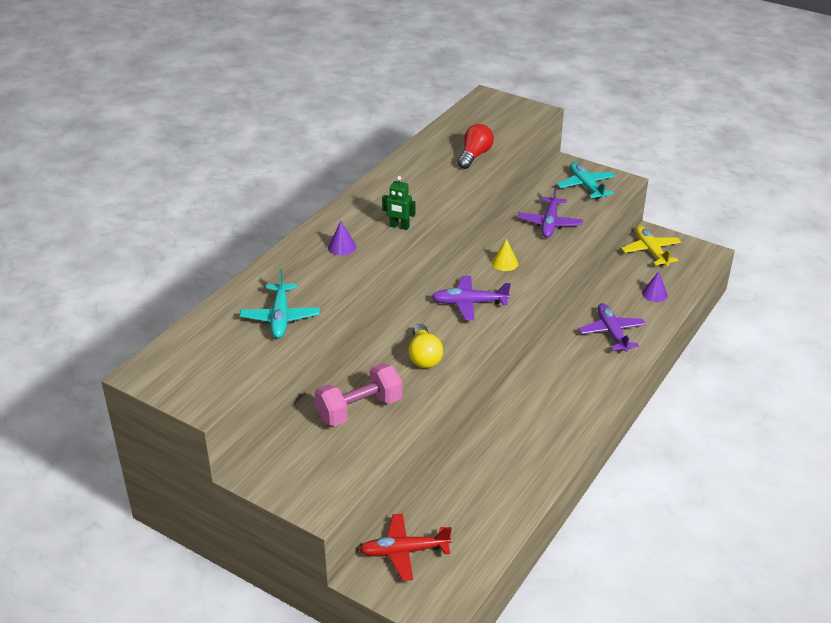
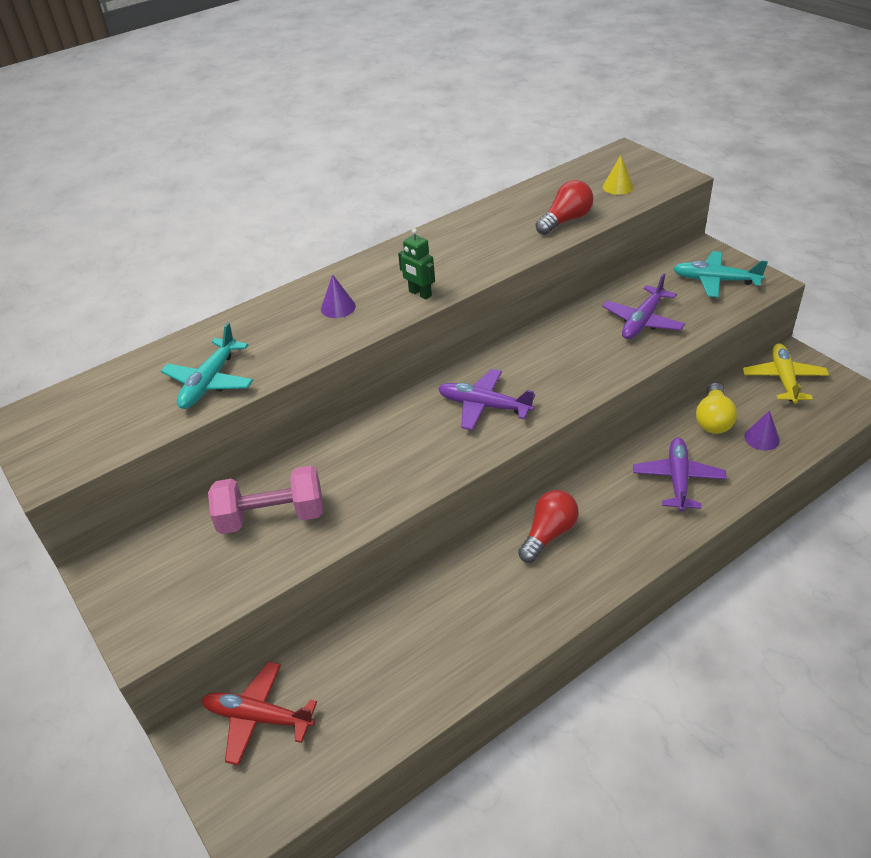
camera: 25 degrees right, 5 degrees up
(424, 356) = (389, 464): yellow light bulb -> yellow light bulb (713, 419)
(505, 263) = (557, 362): yellow cone -> yellow cone (617, 187)
(542, 388) = (548, 534): none -> red light bulb
(586, 186) = (715, 281): turquoise plane -> turquoise plane turned 75 degrees counterclockwise

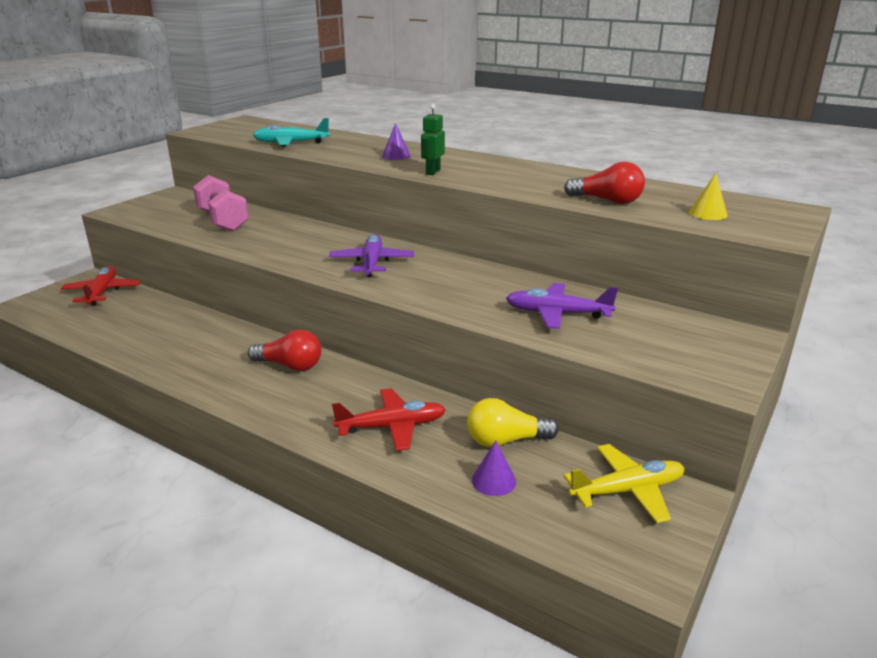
camera: 65 degrees right, 15 degrees down
(678, 479) = (392, 427): purple plane -> red plane
(715, 281) = (684, 347): turquoise plane -> none

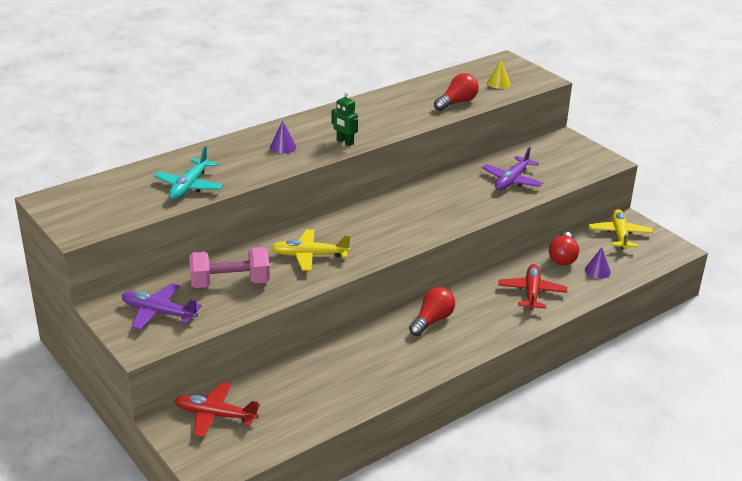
camera: 70 degrees left, 5 degrees up
(287, 240) = (309, 256): none -> yellow plane
(372, 263) = (388, 226): purple plane -> purple plane (158, 312)
(505, 440) = (562, 257): yellow light bulb -> red light bulb

